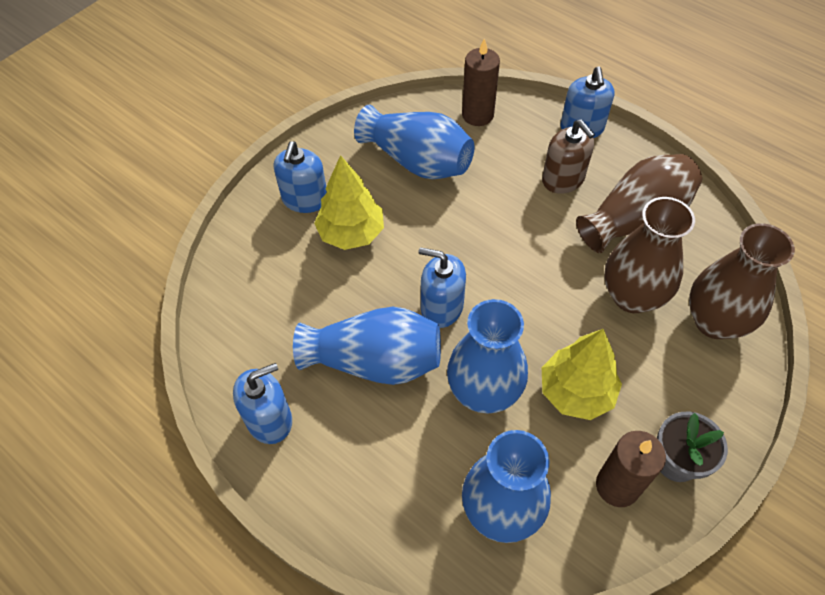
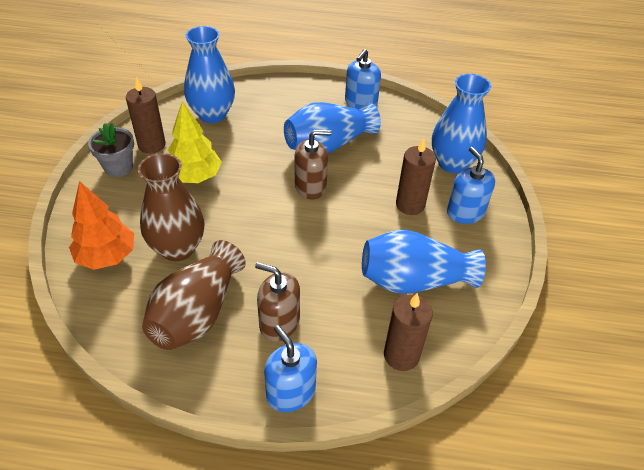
camera: 145 degrees right, 10 degrees down
(351, 233) = (410, 205): yellow tree -> brown candle
(441, 307) = (310, 187): blue soap dispenser -> brown soap dispenser
(484, 391) = (253, 156): blue vase -> blue vase (452, 163)
(715, 321) = (107, 256): brown vase -> orange tree

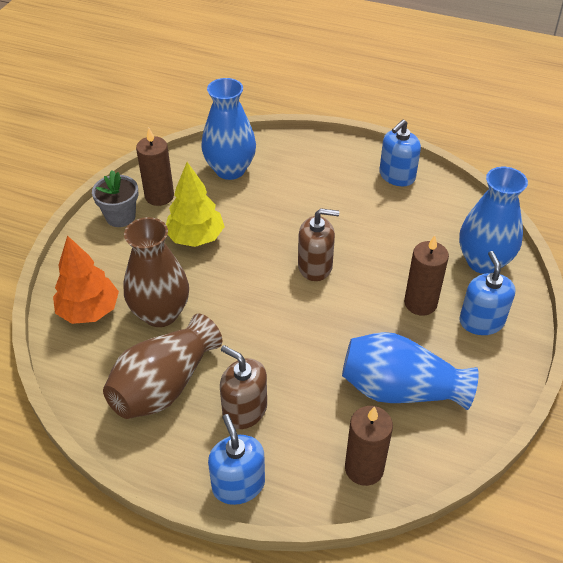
camera: 15 degrees right, 0 degrees up
(328, 145) = (347, 221): blue vase -> none

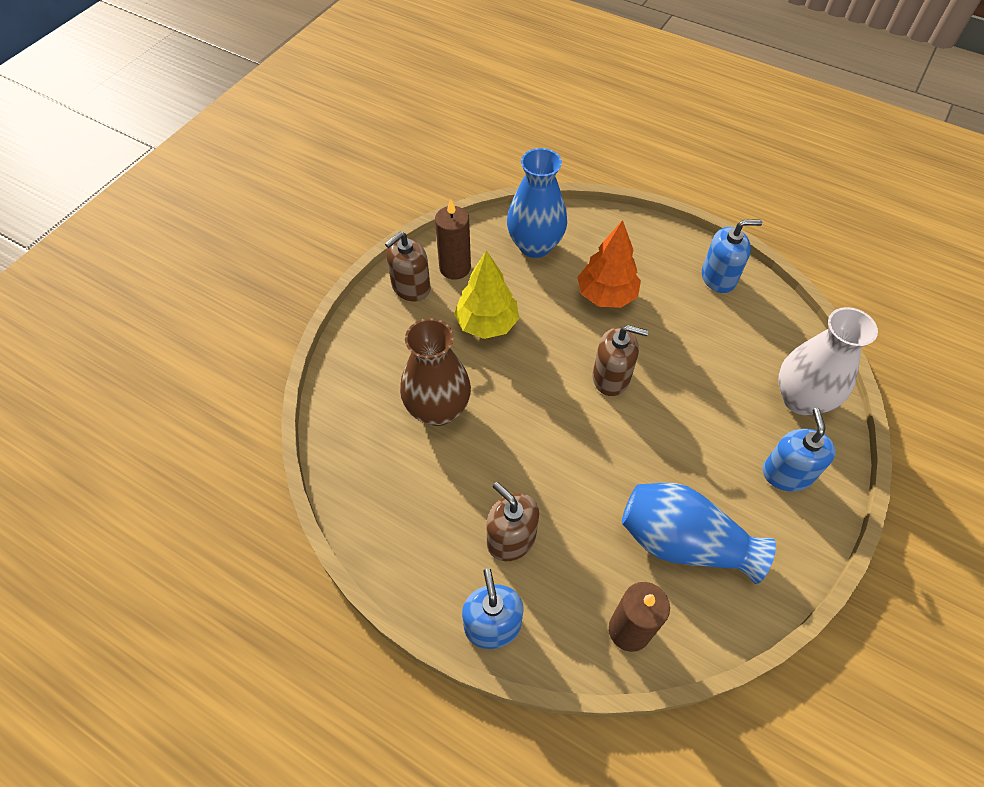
camera: 10 degrees right, 10 degrees up
(89, 311) = (364, 395): orange tree -> orange tree (606, 295)
(120, 217) = (411, 287): grey flower pot -> brown soap dispenser
(164, 385) = (431, 495): brown vase -> none
(397, 176) = (718, 277): blue soap dispenser -> blue soap dispenser turned 150 degrees counterclockwise
(420, 303) = (721, 440): brown candle -> none
(483, 261) = (801, 399): blue vase -> white vase

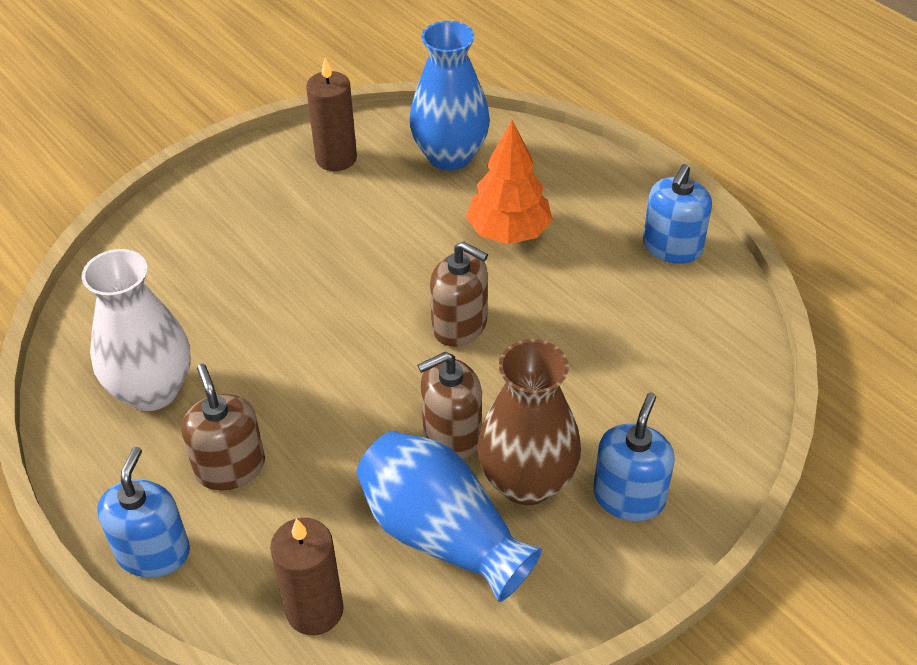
camera: 20 degrees right, 10 degrees down
(411, 287) = (271, 167): brown soap dispenser -> brown soap dispenser (452, 434)
(438, 409) = (226, 305): brown vase -> brown vase (527, 482)
(486, 324) = (339, 228): yellow tree -> none
(718, 277) = (672, 247): blue soap dispenser -> blue soap dispenser turned 105 degrees clockwise
(801, 399) = (701, 416): white vase -> white vase (152, 390)

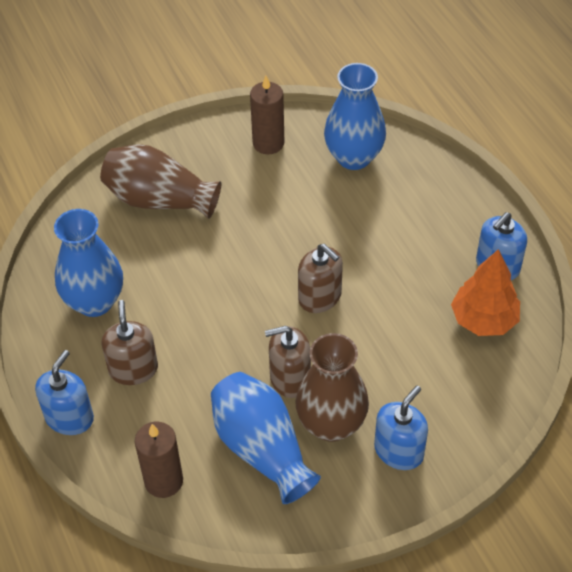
camera: 15 degrees right, 5 degrees up
(152, 390) = (94, 302): white vase -> blue vase
(210, 248) = (159, 200): none -> brown vase
(508, 232) = (378, 229): orange tree -> orange tree (483, 320)

